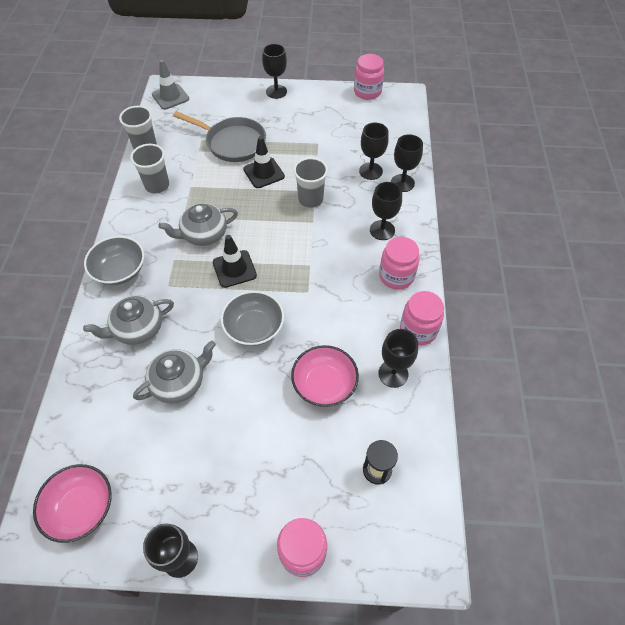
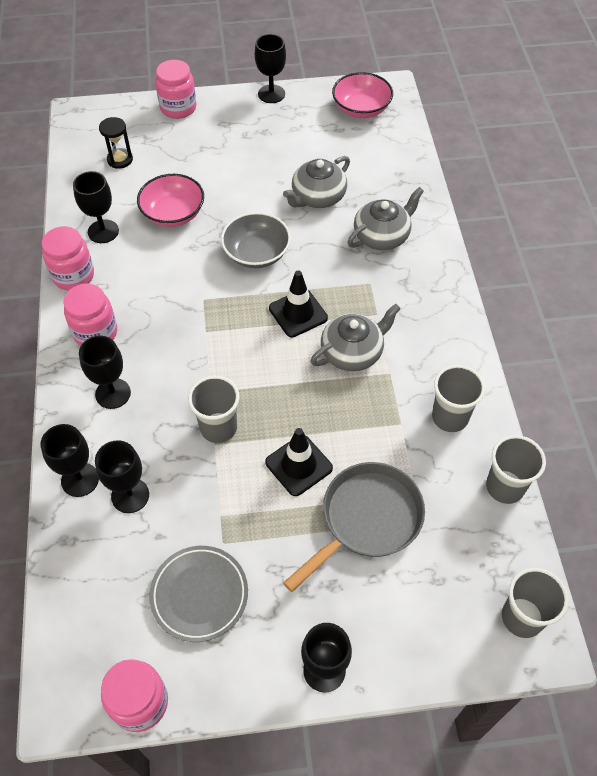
camera: 170 degrees right, 0 degrees up
(120, 270) = (435, 292): grey bowl -> none
(170, 97) = (522, 617): grey traffic cone -> grey cup
(232, 143) = (367, 519): grey pan -> grey pan turned 120 degrees clockwise
(334, 124) = (199, 594): none -> grey plate

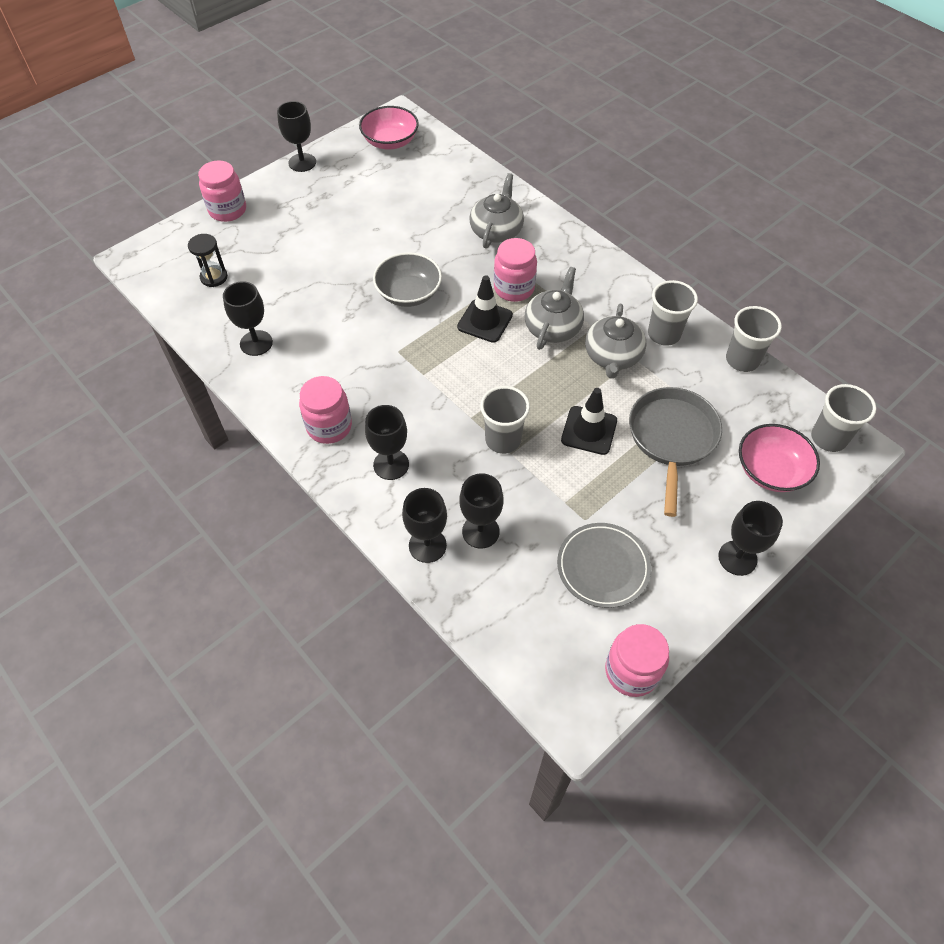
camera: 35 degrees left, 0 degrees up
(73, 275) = (263, 392): pink jar -> pink jar (514, 288)
(173, 213) = (306, 297): pink bowl -> pink bowl (771, 470)
(318, 197) = (418, 225): grey teapot -> grey teapot (612, 356)

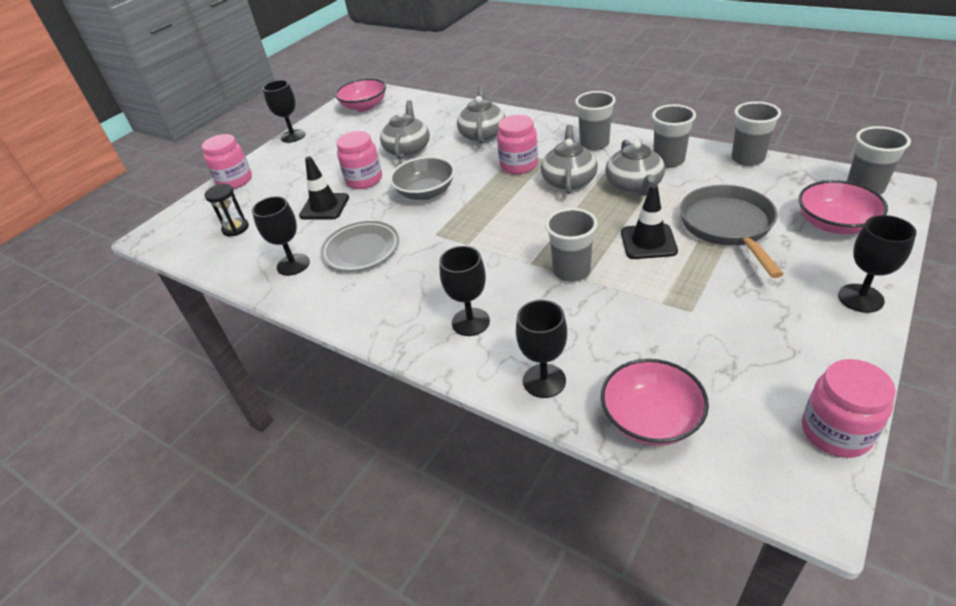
camera: 10 degrees left, 15 degrees down
(329, 426) = (393, 309): pink jar -> pink jar (364, 180)
(412, 225) = (408, 149): none -> grey teapot
(480, 531) = (593, 352): black goblet -> none
(485, 321) = (505, 193): black traffic cone -> black traffic cone (324, 207)
(495, 610) = (651, 419): none -> pink bowl
(602, 285) = (594, 144): none -> grey cup
(603, 567) = (736, 345): grey plate -> grey plate (361, 250)

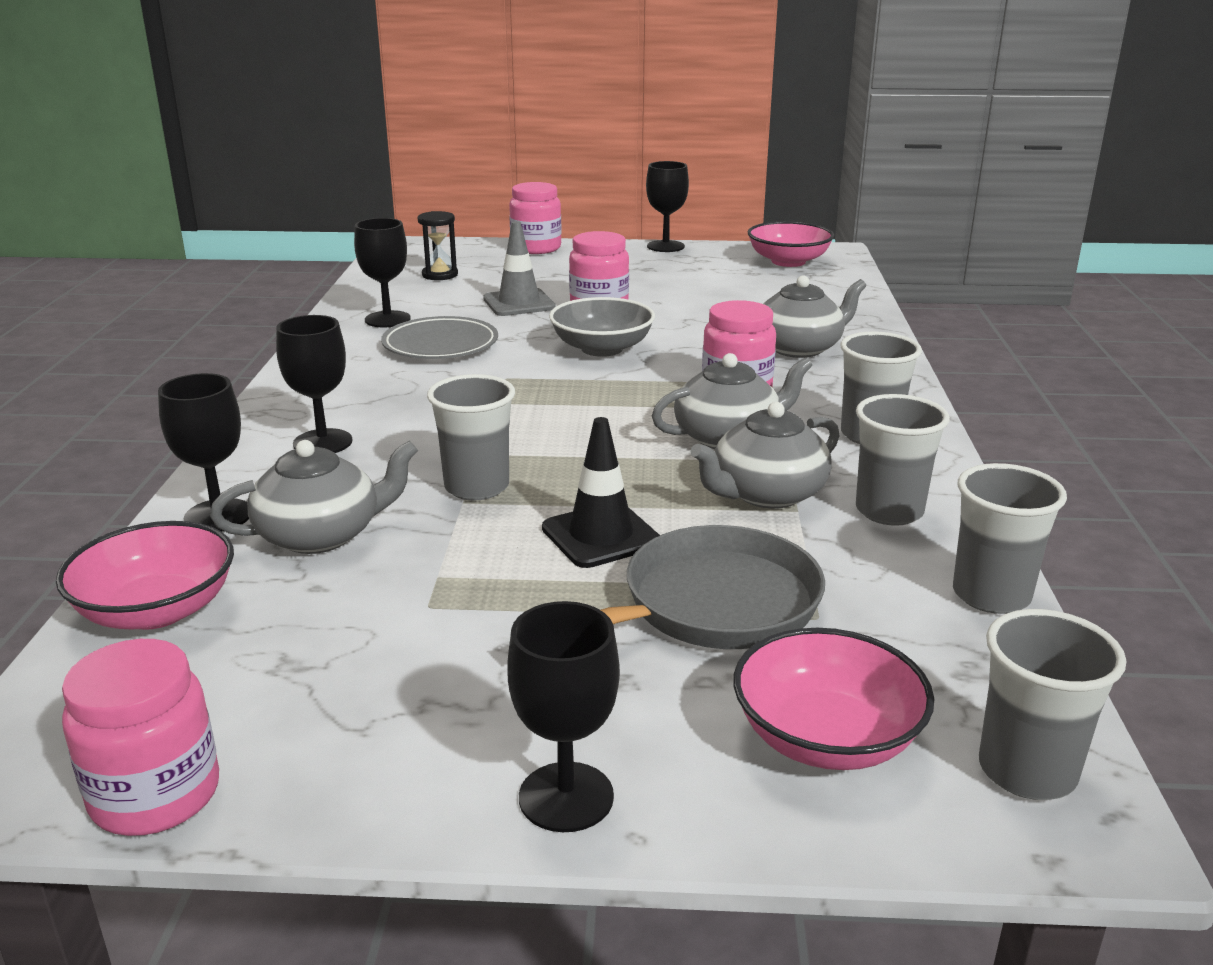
camera: 55 degrees right, 15 degrees down
(324, 207) = (519, 303): black traffic cone -> grey traffic cone
(408, 149) = (702, 312): grey teapot -> grey teapot (321, 535)

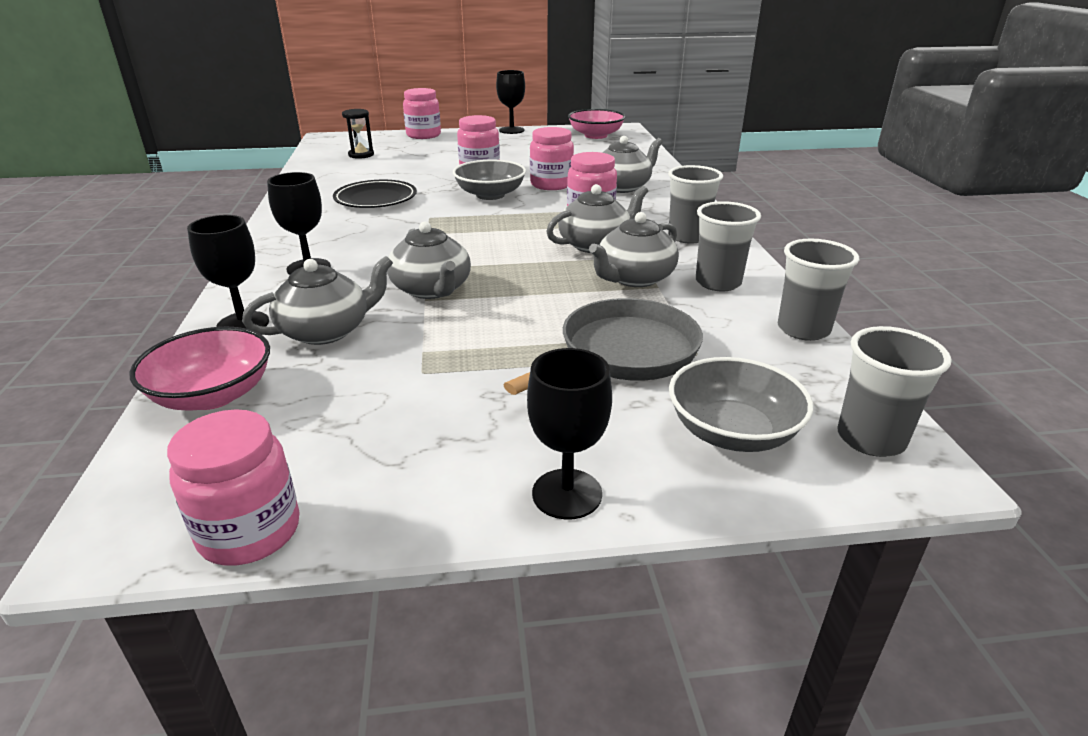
camera: 10 degrees left, 5 degrees up
(387, 319) = (332, 185): black goblet -> none
(440, 345) = (376, 199): grey plate -> black plate
(477, 487) = (432, 289): grey cup -> grey teapot
(519, 303) = (423, 170): grey traffic cone -> none
(601, 536) = (531, 314): black traffic cone -> none
(695, 338) = (551, 184): none -> pink jar
(826, 738) = (732, 432): pink bowl -> grey bowl

